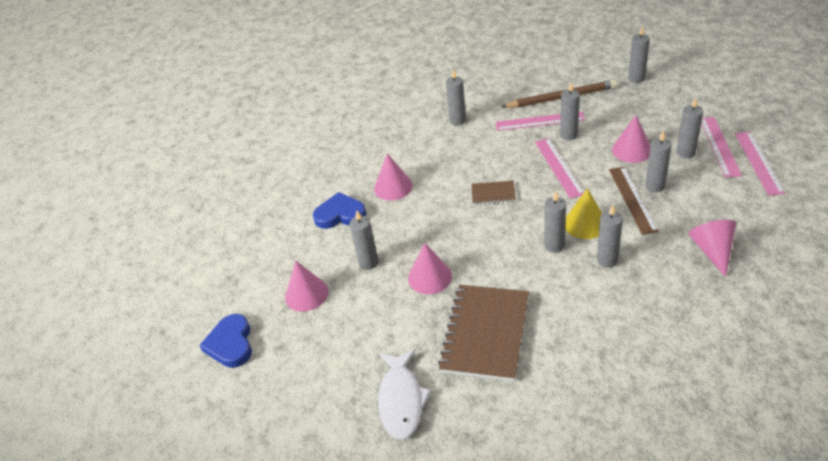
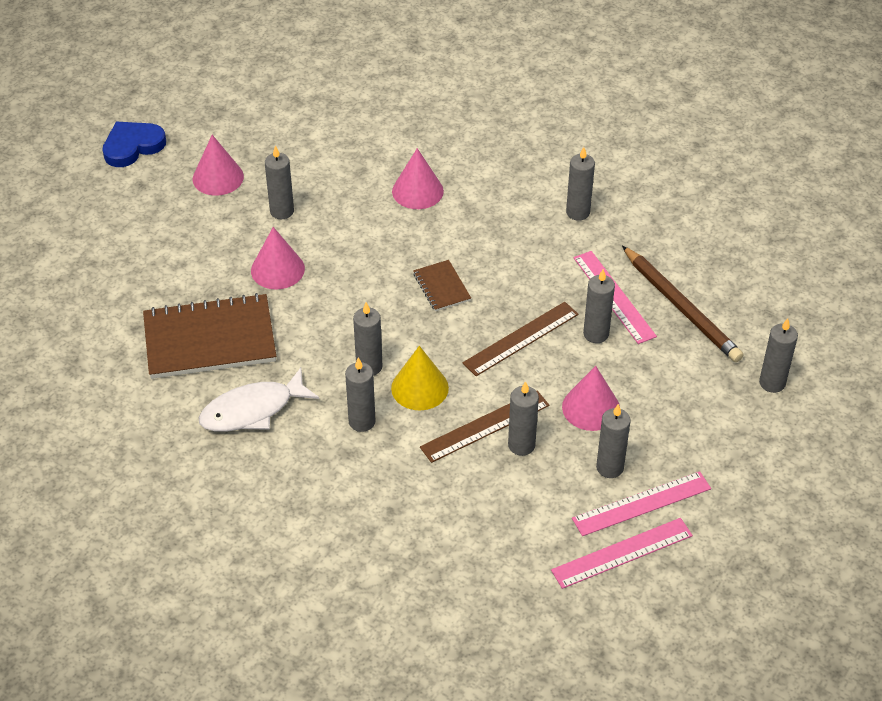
camera: 60 degrees right, 5 degrees up
(340, 214) = (351, 161): blue heart -> none
(401, 400) = (102, 298): white fish -> white fish (252, 410)
(559, 167) = (521, 339): pink ruler -> brown ruler
(712, 251) = (415, 522): pink cone -> none

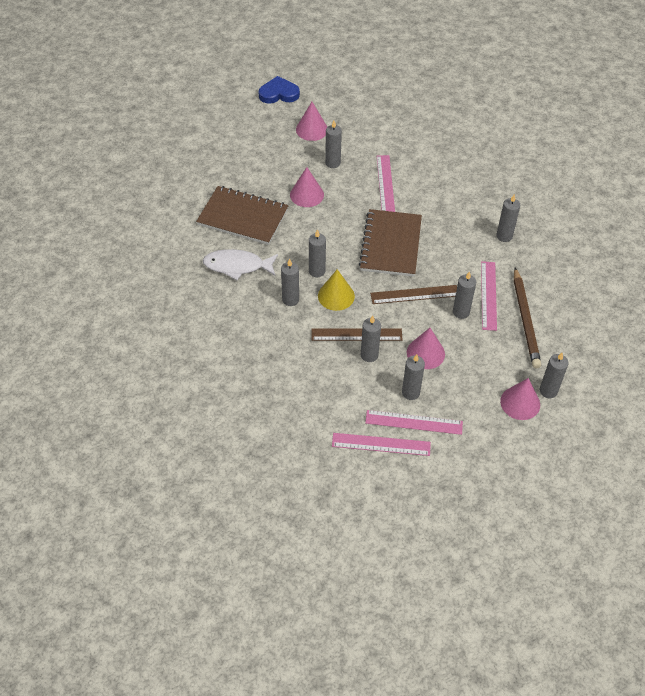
camera: 30 degrees right, 5 degrees up
(374, 209) = (385, 183): none -> pink ruler
(417, 191) = (418, 183): pink cone -> pink cone (520, 403)
(441, 287) = (390, 244): brown notebook -> brown notebook, size x2.12

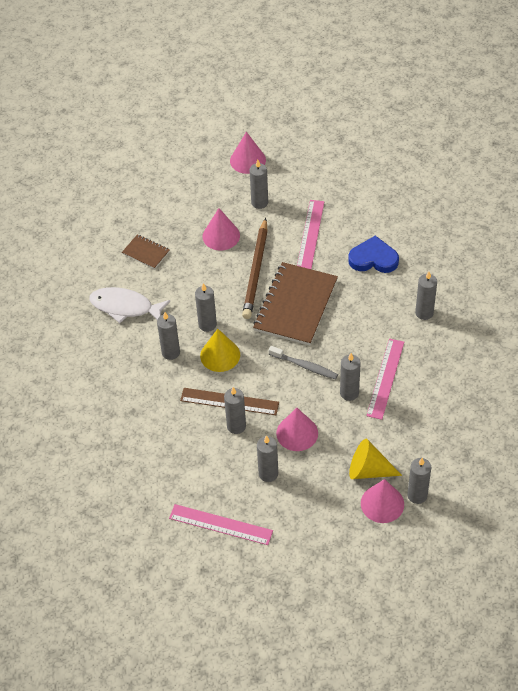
camera: 15 degrees right, 0 degrees up
(243, 217) = (146, 252): brown notebook -> brown notebook, size x0.47
(279, 93) = (223, 113): blue heart -> blue heart (373, 259)
(414, 295) = (304, 366): brown ruler -> grey toothbrush
(414, 422) = (262, 506): pink ruler -> none
(499, 376) = (368, 470): none -> yellow cone
(525, 320) = (417, 412): brown pencil -> brown pencil (256, 271)

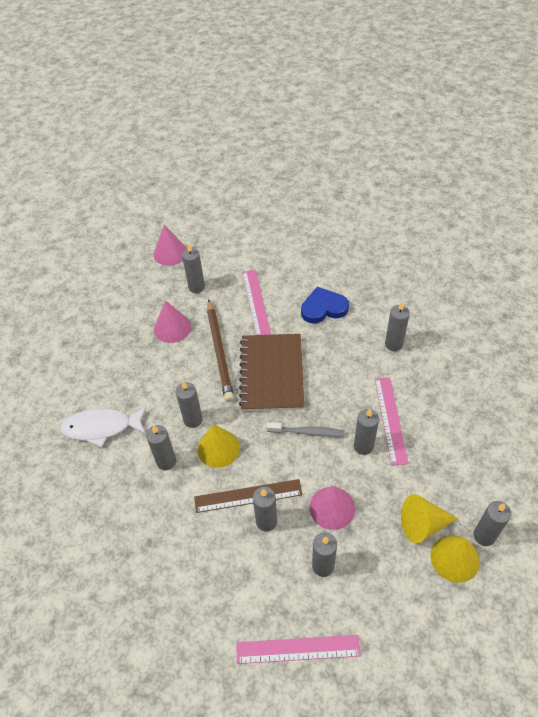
camera: 20 degrees left, 0 degrees up
(146, 252) = (104, 365): brown notebook -> none
(382, 503) = (455, 558): pink cone -> yellow cone

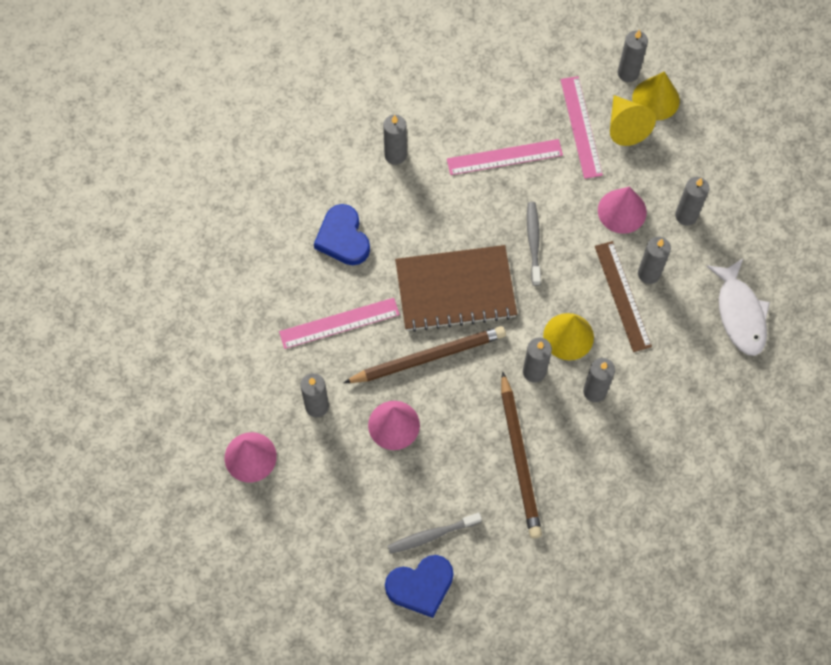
camera: 100 degrees left, 15 degrees up
(54, 334) = (421, 586): none -> blue heart
(86, 343) = (432, 535): none -> grey toothbrush
(101, 427) = (560, 479): white fish -> white fish (740, 314)
(126, 402) = (519, 458): none -> brown pencil
(298, 649) = (769, 232): pink ruler -> pink ruler (581, 127)
(363, 446) = (543, 183): grey candle -> none

